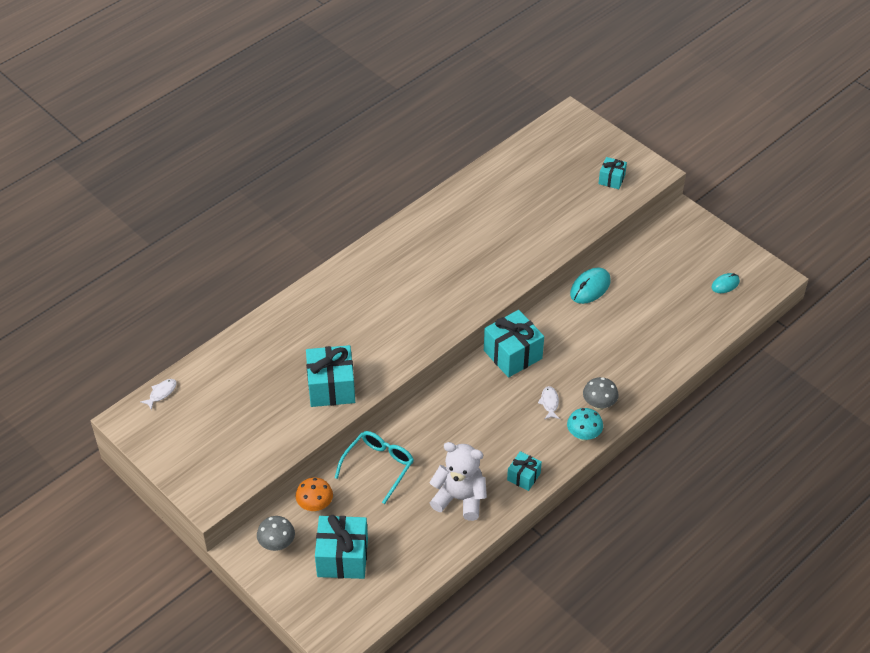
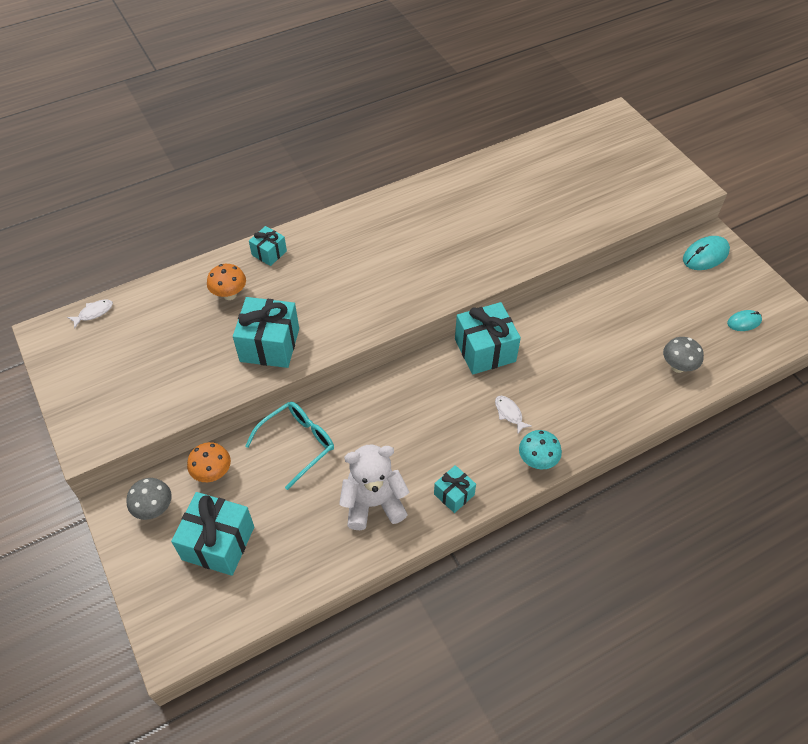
camera: 15 degrees right, 5 degrees up
(278, 352) = (229, 294): none -> orange mushroom
(460, 498) = (373, 503): white teddy bear -> white teddy bear turned 45 degrees counterclockwise
(549, 403) = (509, 413): white fish -> white fish turned 45 degrees counterclockwise
(590, 288) = (590, 295): turquoise mouse -> turquoise mouse (705, 255)
(599, 405) = (565, 428): grey mushroom -> grey mushroom (677, 367)
(611, 179) = (643, 185): turquoise gift -> turquoise gift (269, 253)

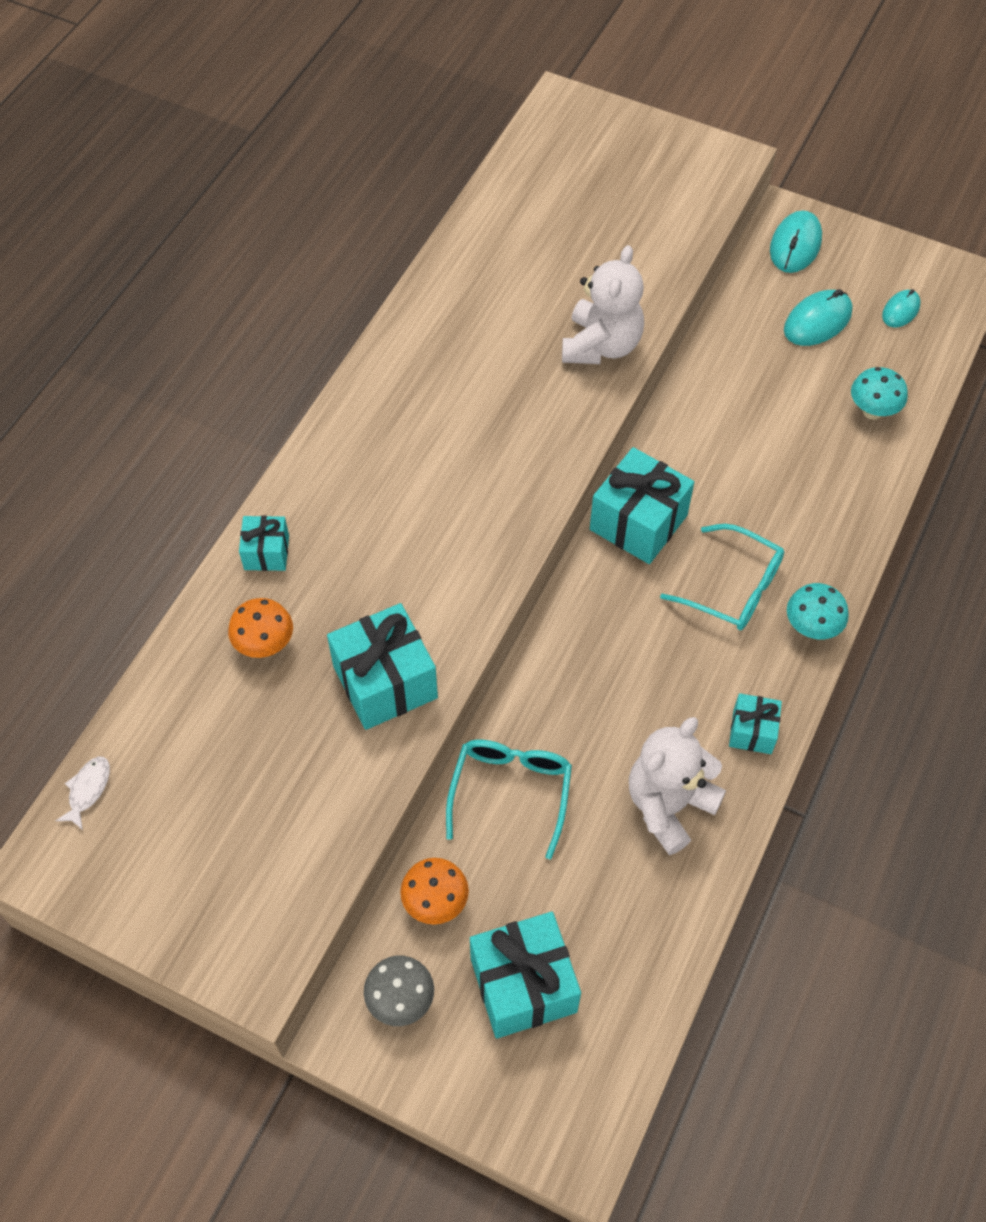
camera: 35 degrees left, 5 degrees up
(509, 413) = (733, 588): white fish -> turquoise glasses
(530, 244) = (601, 346): none -> white teddy bear
(677, 367) = (872, 411): grey mushroom -> turquoise mushroom
(684, 302) = (817, 321): none -> turquoise mouse

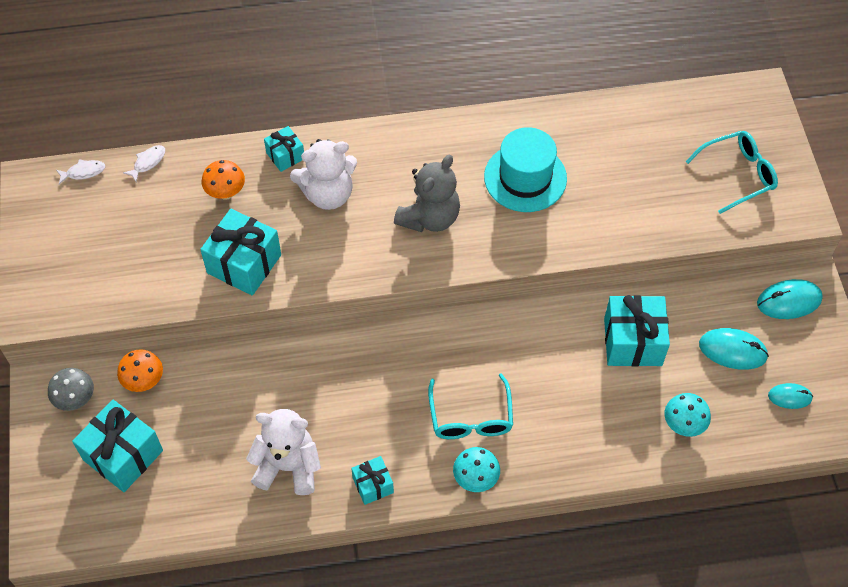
camera: 55 degrees right, 0 degrees up
(141, 706) = (148, 162): none -> white fish
(476, 462) = (429, 217): none -> grey teddy bear
(498, 347) = (525, 178): none -> turquoise hat
(511, 792) = (238, 378): turquoise glasses -> turquoise glasses (737, 175)
(601, 346) = (574, 230): white teddy bear -> white teddy bear (328, 194)
(638, 522) = (478, 337): turquoise gift -> turquoise gift (632, 342)

